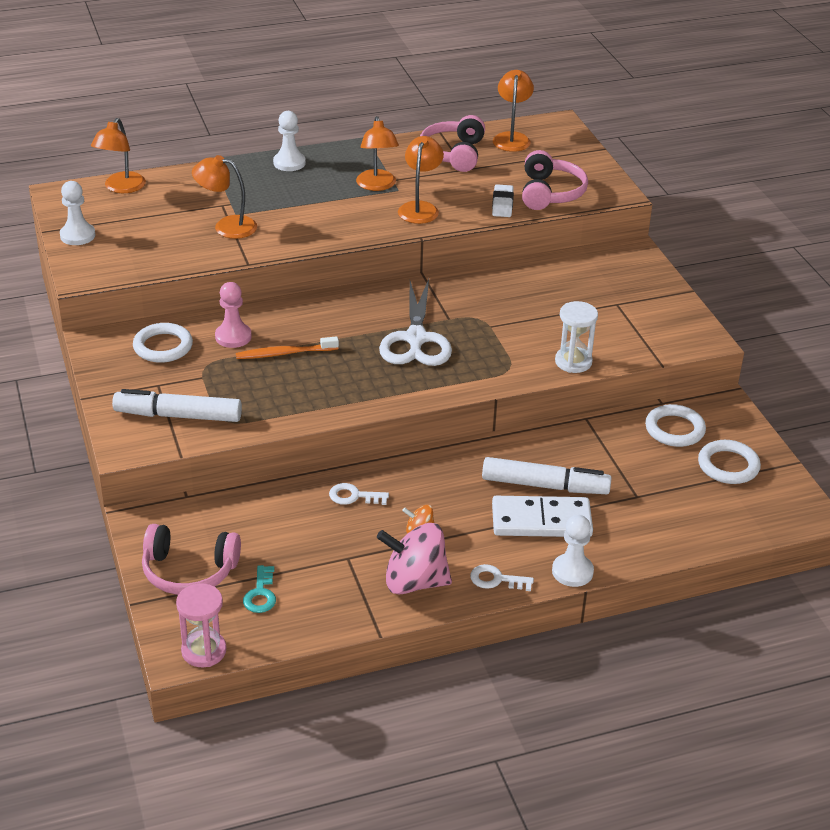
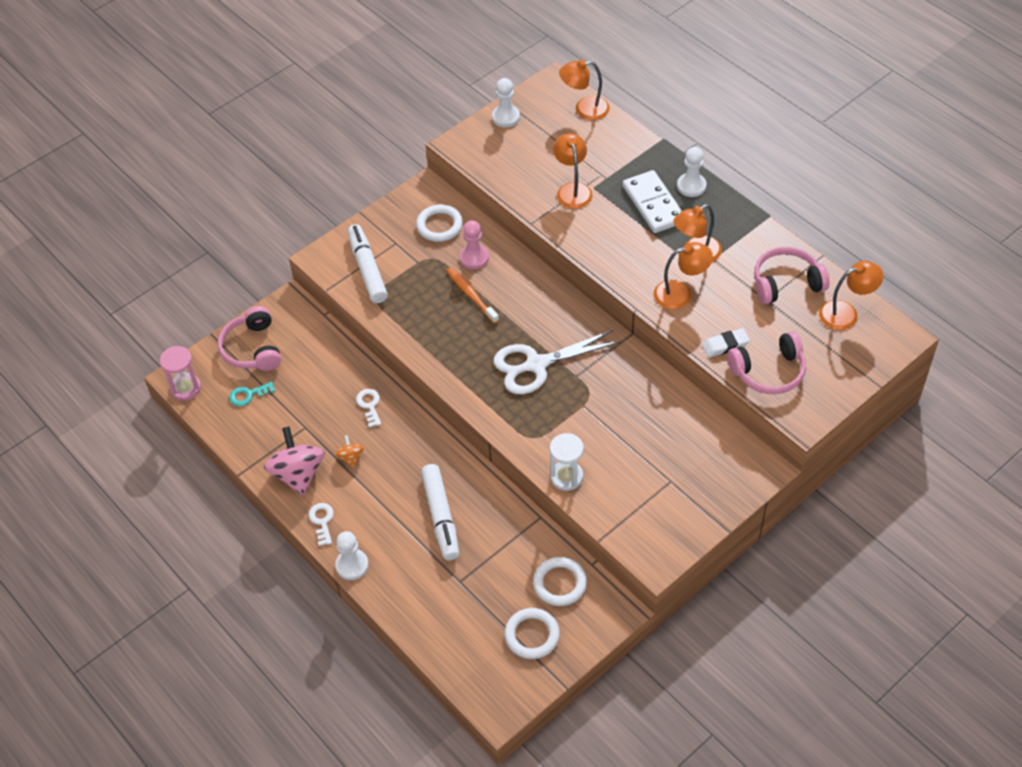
camera: 70 degrees right, 15 degrees up
(541, 520) = (399, 527): white domino -> white domino (653, 204)

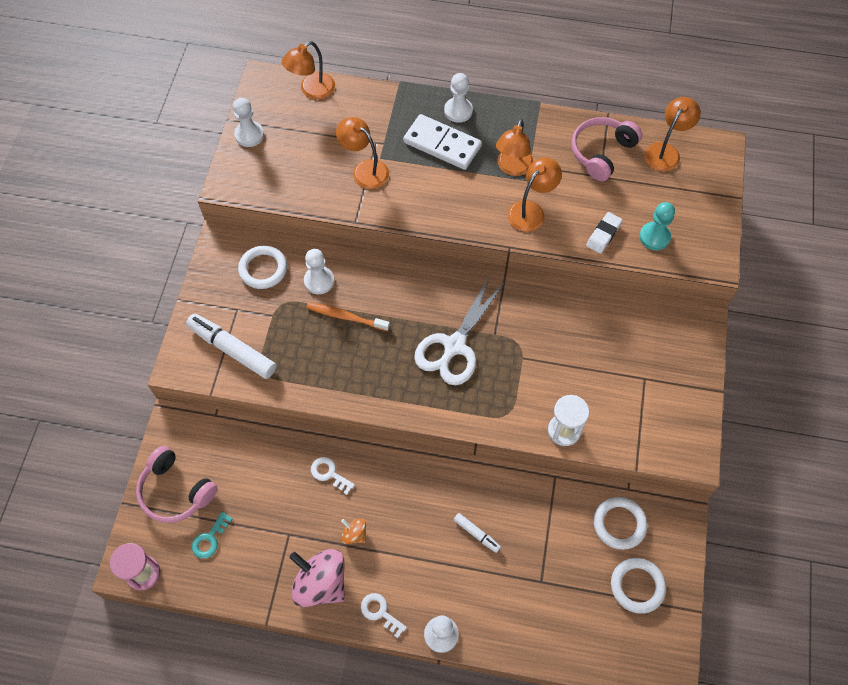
camera: 40 degrees left, 10 degrees up
(441, 516) = (476, 534): white marker -> white marker, size x0.50
(474, 258) = (319, 281): pink pawn -> white pawn
(769, 372) = (654, 237): pink headphones -> turquoise pawn

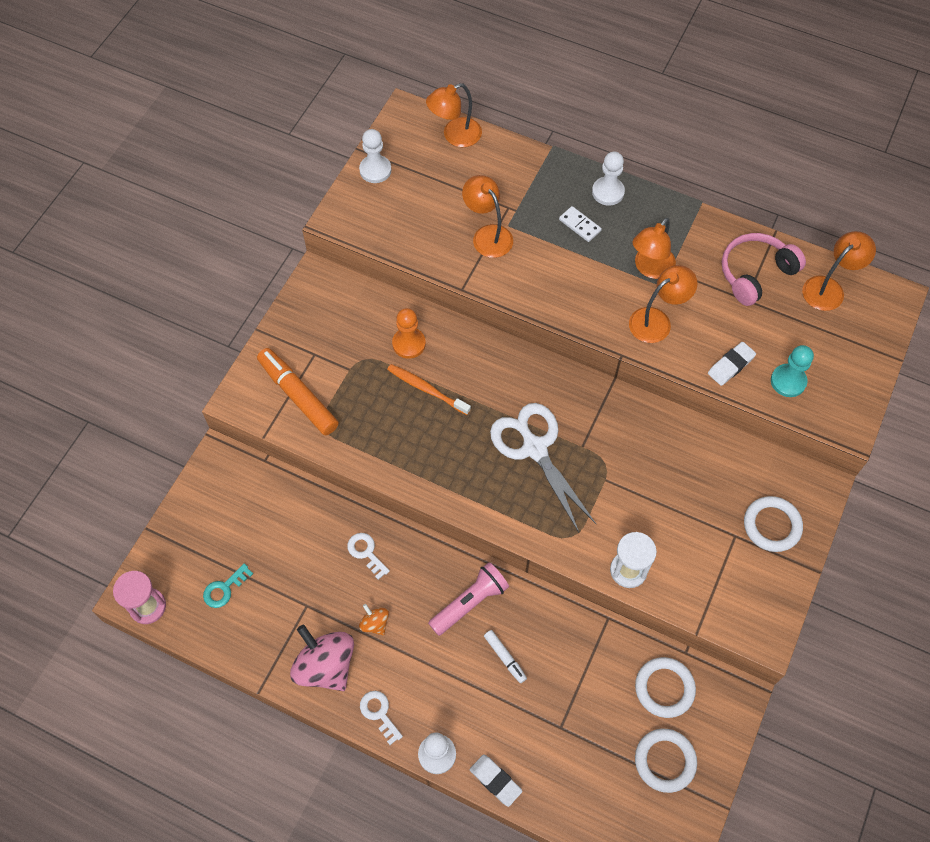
camera: 15 degrees right, 0 degrees up
(176, 491) = (203, 530): pink headphones -> none
(232, 349) = (298, 396): white marker -> orange marker
(263, 269) = (353, 317): white ring -> white ring (772, 525)
(319, 281) = (409, 344): white pawn -> orange pawn
(433, 494) = (470, 602): none -> pink flashlight
(442, 144) = (580, 225): white domino -> white domino, size x0.50
(454, 346) = (535, 448): white scissors -> white scissors turned 105 degrees clockwise
(498, 643) = (495, 781): none -> white eraser

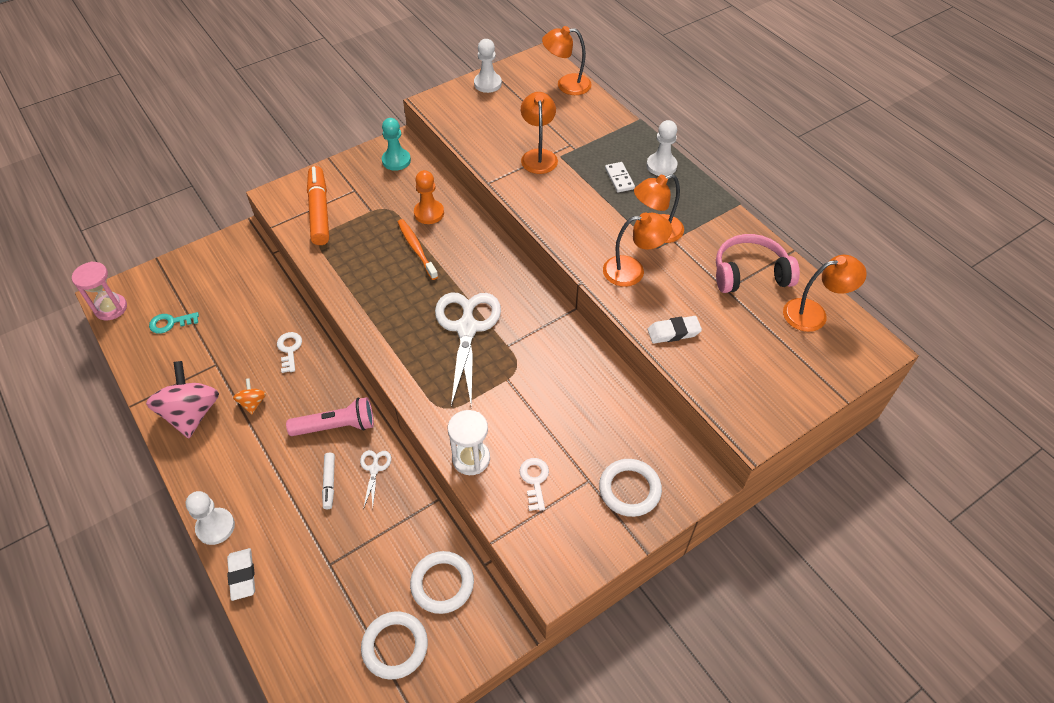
camera: 30 degrees right, 10 degrees down
(379, 713) = (200, 470): white key -> white key (534, 480)
(534, 623) = (374, 469): none -> white scissors
(788, 381) = (719, 368): turquoise pawn -> turquoise pawn (396, 160)

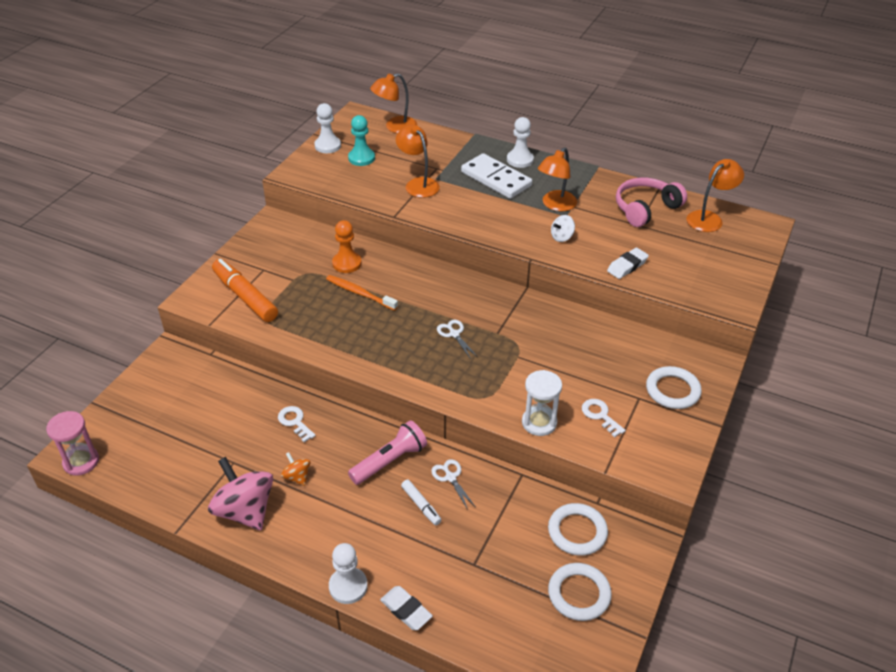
camera: 30 degrees left, 10 degrees down
(170, 323) = (157, 448): turquoise key -> none
(396, 160) = (282, 234): turquoise pawn -> turquoise pawn (361, 158)
(467, 328) = (454, 334): white scissors -> white scissors, size x0.44
(619, 178) = (496, 179): white domino -> white domino, size x2.00
(632, 271) = (562, 237): orange lamp -> white spinning top

